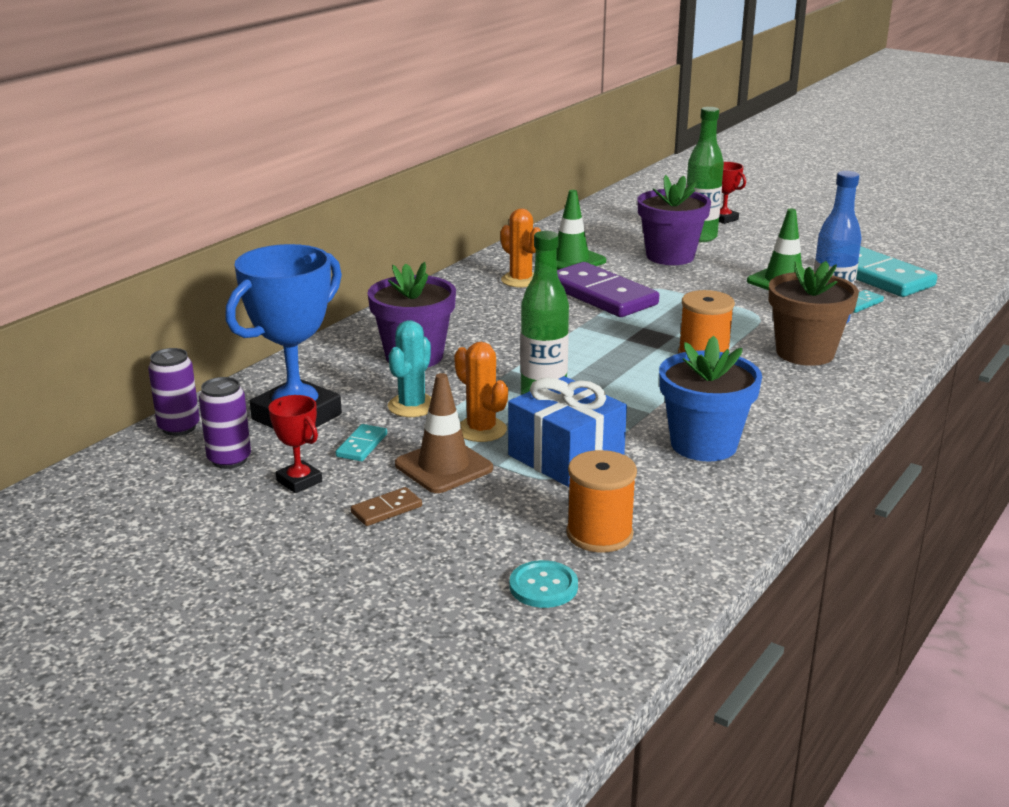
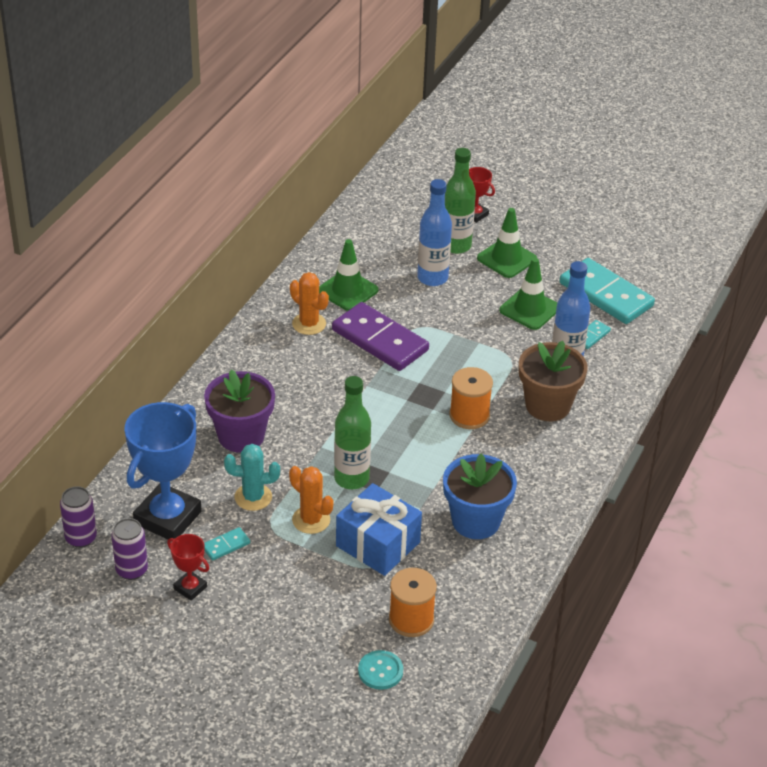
camera: 10 degrees left, 15 degrees up
(362, 445) = (226, 545): turquoise domino -> turquoise domino turned 45 degrees clockwise
(386, 509) = (260, 610): brown domino -> none
(412, 406) = (253, 497): turquoise cactus -> turquoise cactus turned 75 degrees clockwise
(443, 467) = (291, 562): brown traffic cone -> none
(670, 256) = (432, 278): purple flower pot -> blue bottle
(757, 247) = (506, 258): none -> green traffic cone

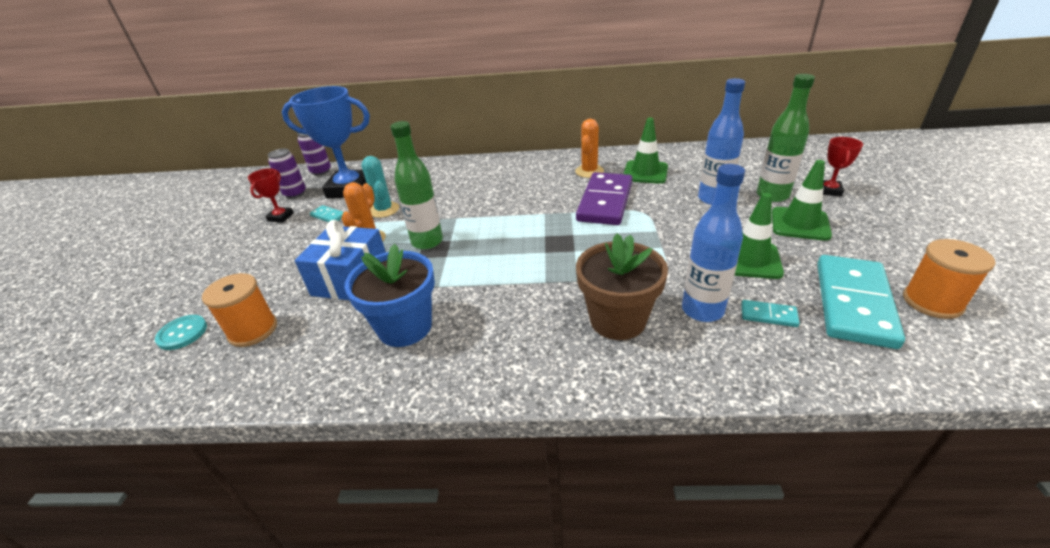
camera: 70 degrees right, 5 degrees down
(241, 436) = (446, 186): purple flower pot -> none
(469, 415) = (555, 274): orange spool -> orange spool (932, 302)

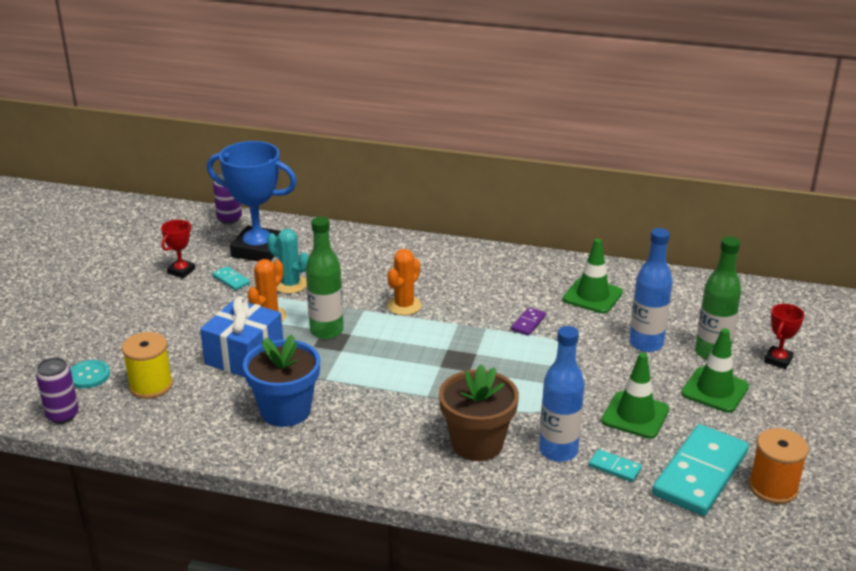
camera: 10 degrees right, 5 degrees down
(253, 330) = (151, 385): orange spool -> yellow spool
(295, 193) = (198, 244): purple can -> purple can (62, 415)
(384, 210) = (290, 284): turquoise cactus -> turquoise cactus turned 45 degrees counterclockwise
(589, 171) = (530, 281): orange cactus -> orange cactus (404, 306)
(605, 202) = (528, 323): purple domino -> purple domino, size x0.42

